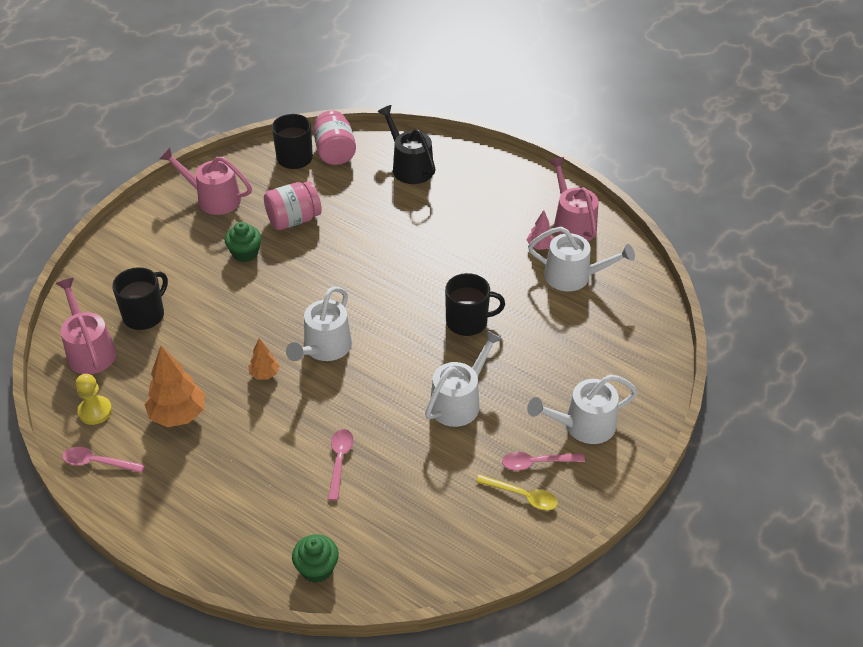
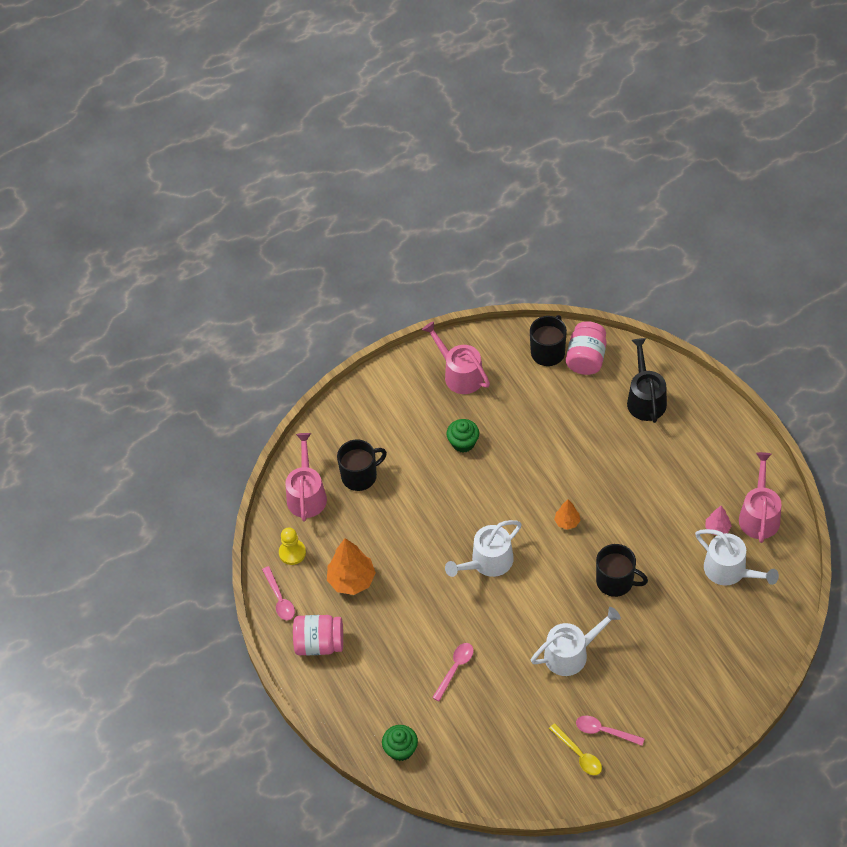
camera: 30 degrees right, 10 degrees up
(98, 462) = (279, 599): pink spoon -> pink spoon turned 150 degrees counterclockwise
(264, 374) = (431, 568): orange tree -> orange tree (567, 522)
(293, 220) = (518, 422): pink jar -> pink jar (319, 643)
(583, 425) = (659, 714): white watering can -> none

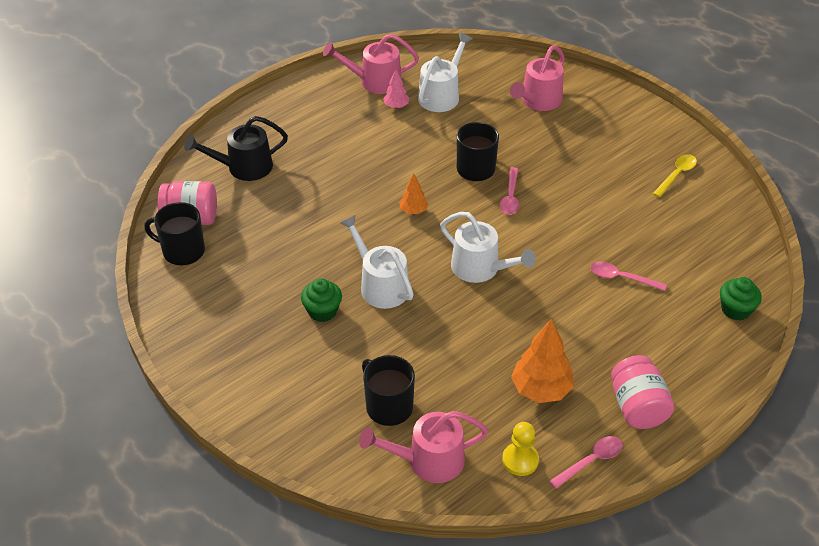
camera: 105 degrees left, 10 degrees down
(460, 374) = (219, 328): pink watering can -> pink watering can (538, 101)
(571, 653) = (569, 191): white watering can -> white watering can (380, 285)
(604, 731) = (644, 160): pink spoon -> pink spoon (510, 197)

